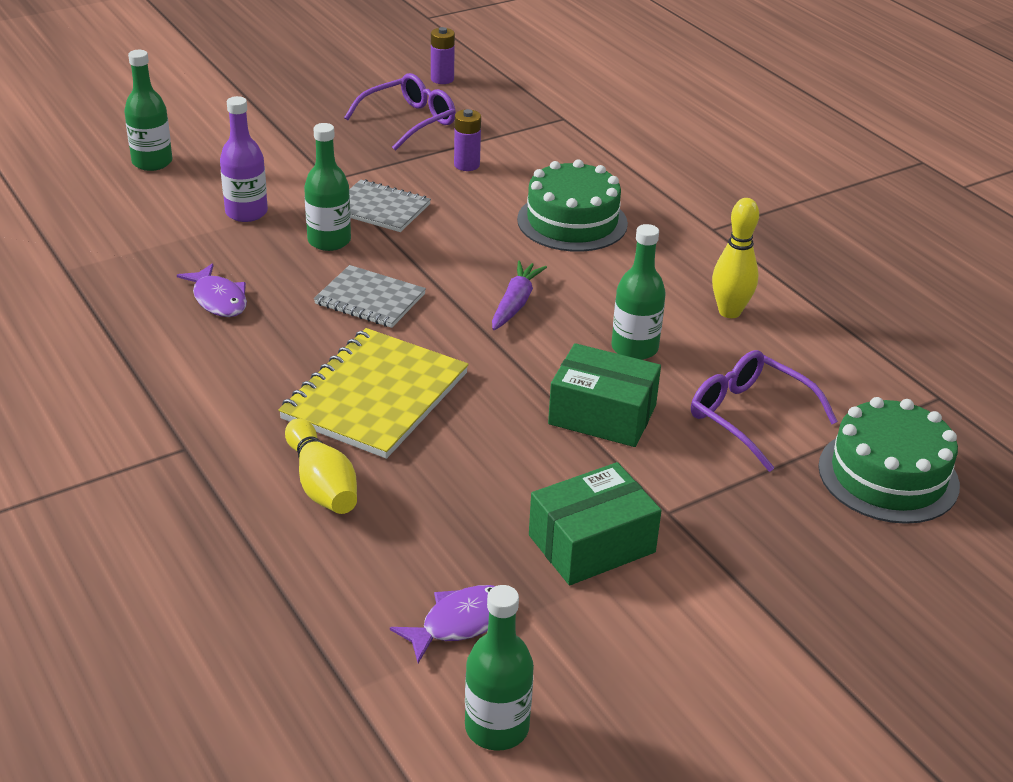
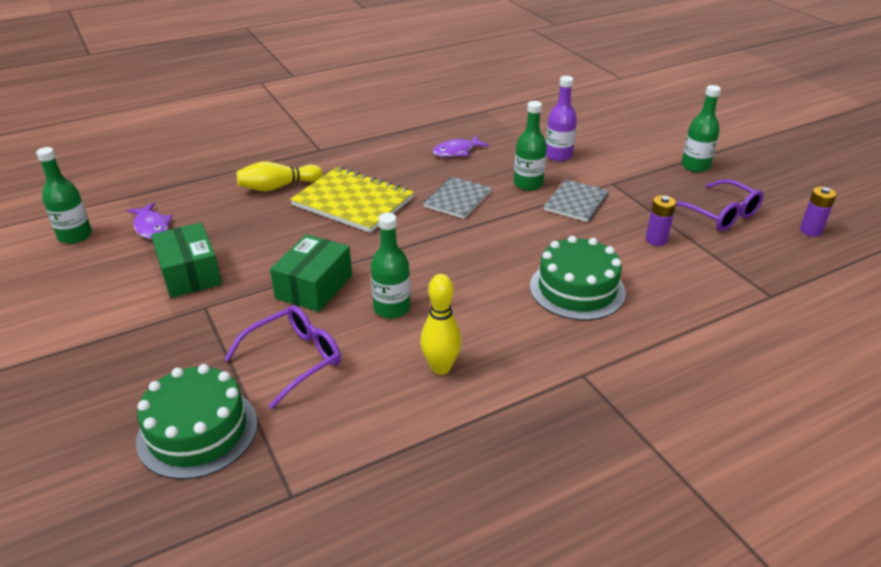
camera: 95 degrees right, 0 degrees up
(152, 162) = (613, 124): green bottle -> green bottle (695, 166)
(515, 303) = (453, 256): purple carrot -> none

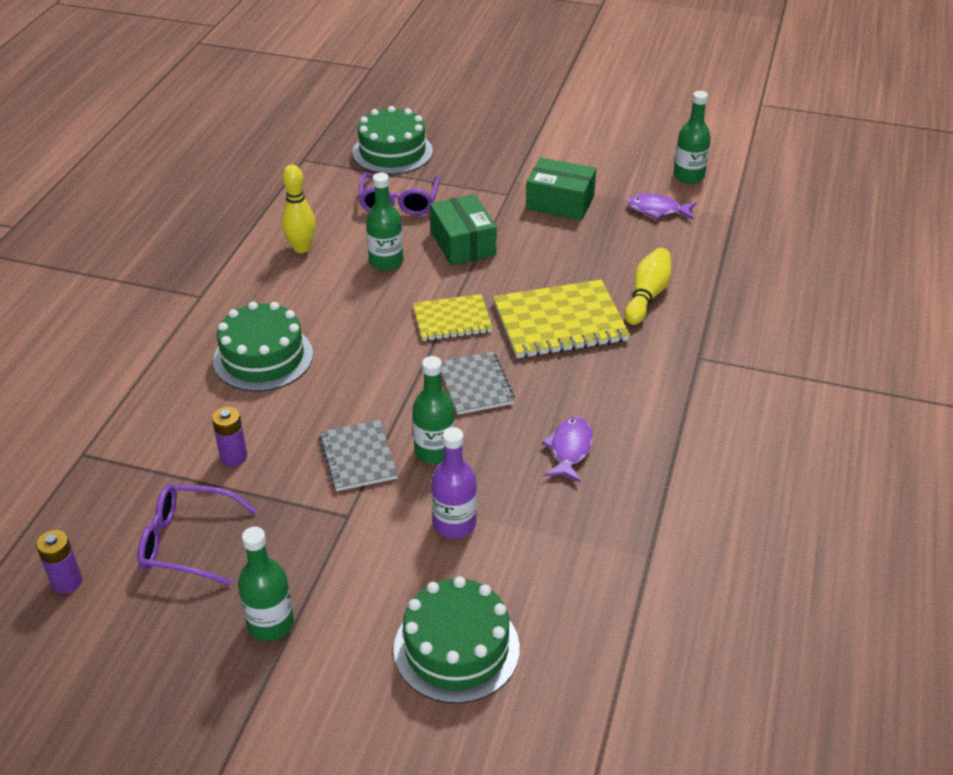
camera: 135 degrees right, 5 degrees up
(412, 239) = (452, 319): none -> yellow notebook
(611, 125) = (456, 648): none -> green cake

